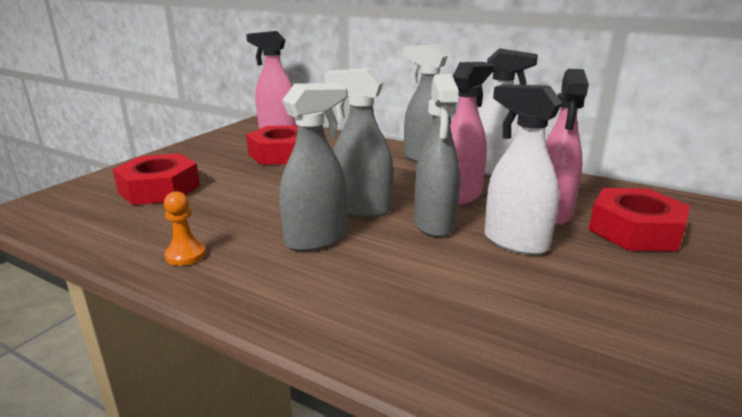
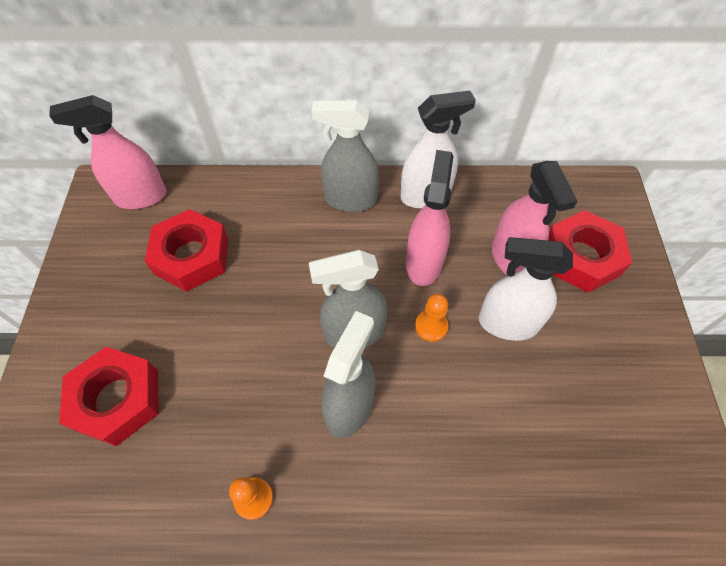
camera: 30 degrees left, 35 degrees up
(434, 224) = (431, 326): grey spray bottle -> orange pawn

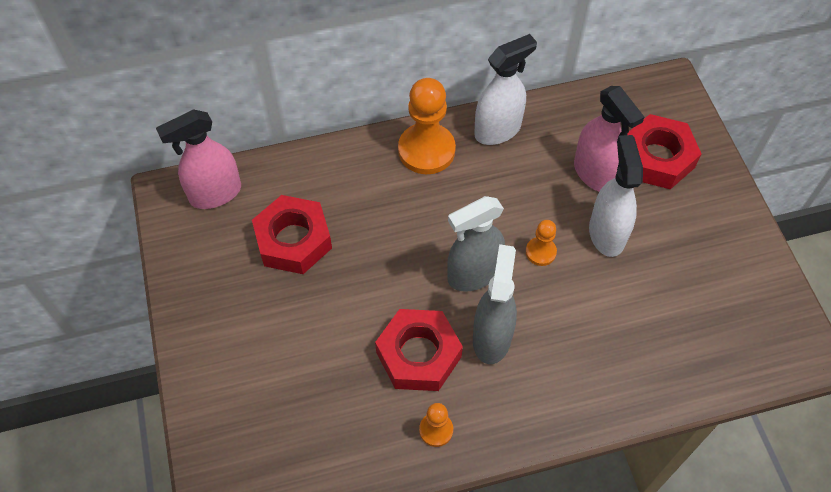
camera: 15 degrees left, 0 degrees up
(117, 399) = (281, 383): red nut -> red nut (418, 354)
(350, 200) = (426, 150): grey spray bottle -> orange pawn
(424, 263) = (516, 196): pink spray bottle -> none
(507, 323) = (606, 233): white spray bottle -> white spray bottle turned 90 degrees clockwise

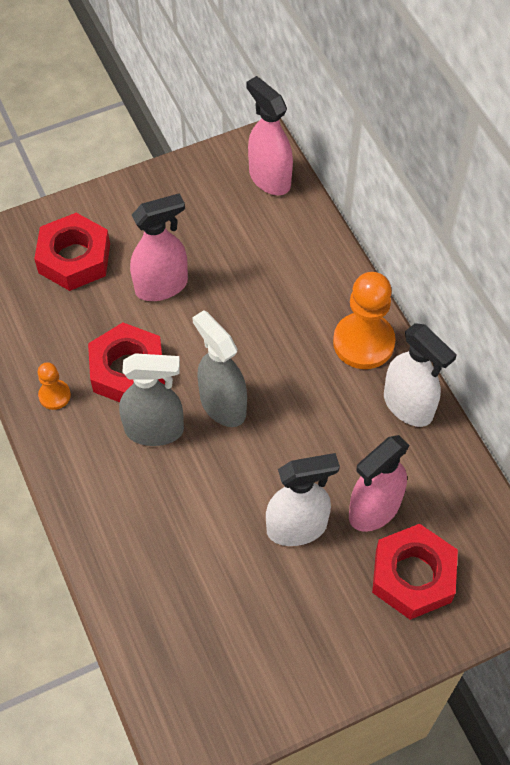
camera: 80 degrees right, 0 degrees up
(293, 240) = (231, 249): red nut -> red nut (74, 258)
(322, 310) = (162, 286): none -> pink spray bottle
(540, 252) = (260, 464): orange pawn -> none

